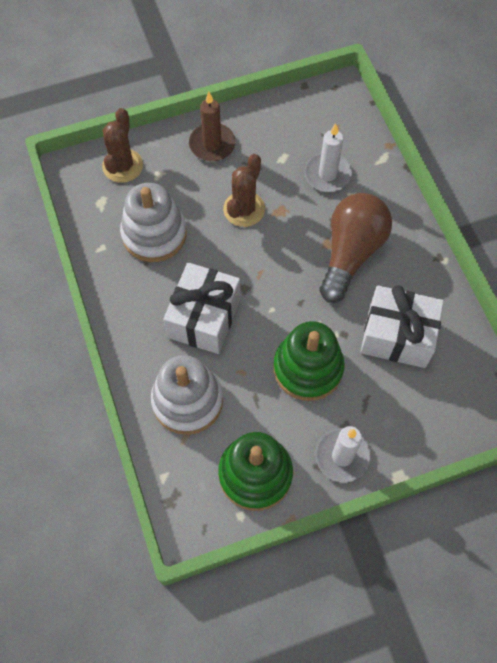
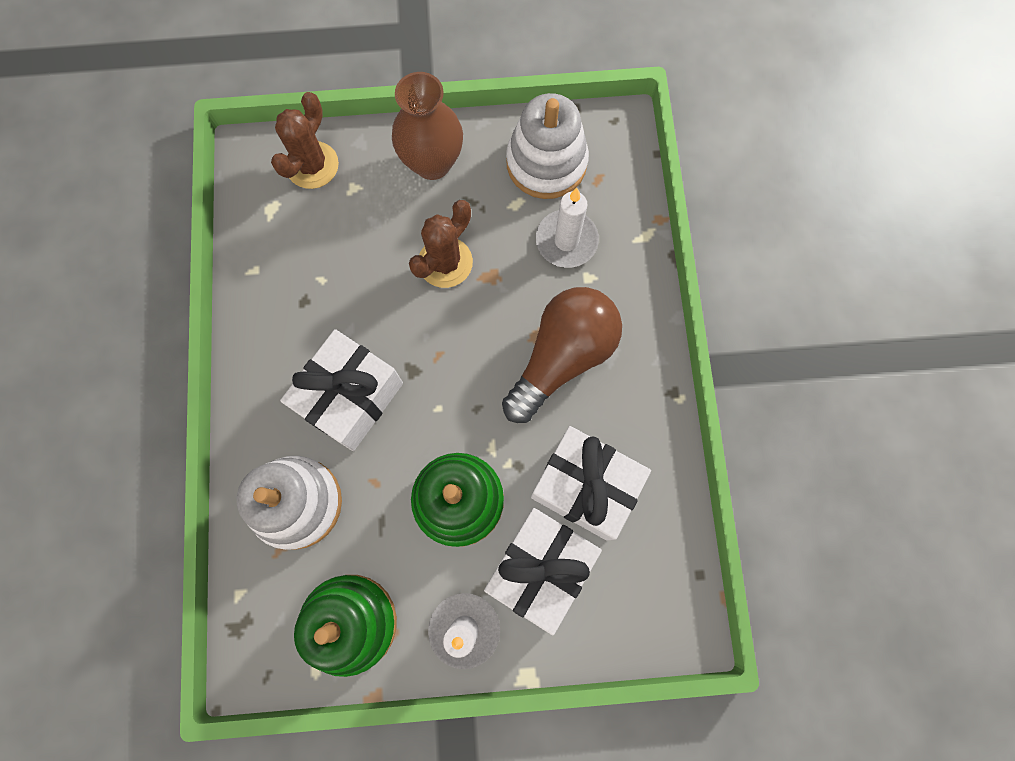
camera: 15 degrees right, 10 degrees up
(154, 234) = (323, 268): white stacking toy -> white stacking toy (546, 163)
(212, 144) = (432, 163): brown candle -> brown vase
(383, 399) = (540, 568): none -> white gift

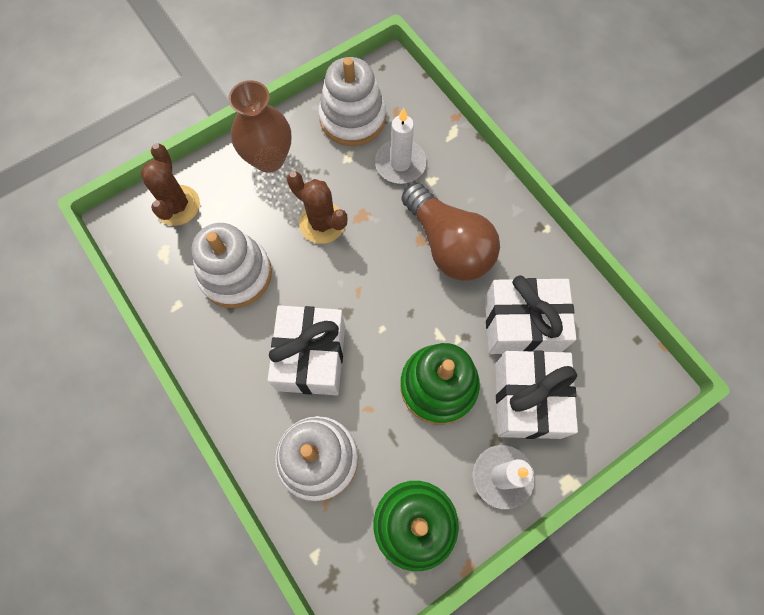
camera: 30 degrees left, 5 degrees down
(327, 270) = (236, 274): none -> white stacking toy
(445, 262) = (322, 223): brown cactus -> brown cactus turned 60 degrees counterclockwise
(562, 357) = (448, 244): brown light bulb -> brown light bulb turned 135 degrees clockwise

